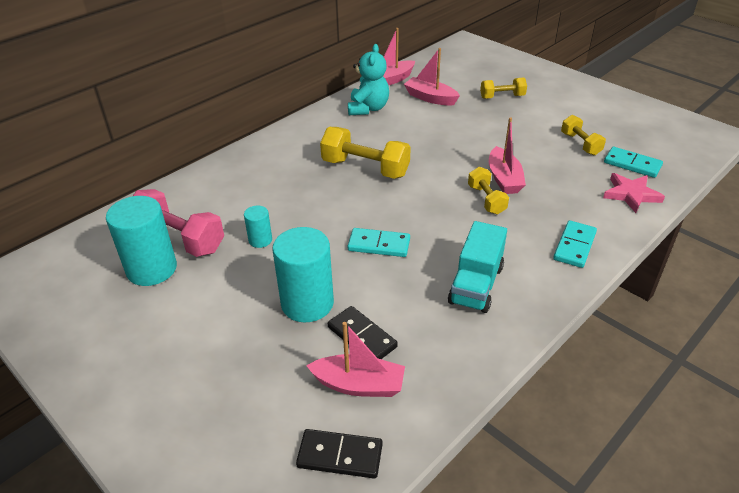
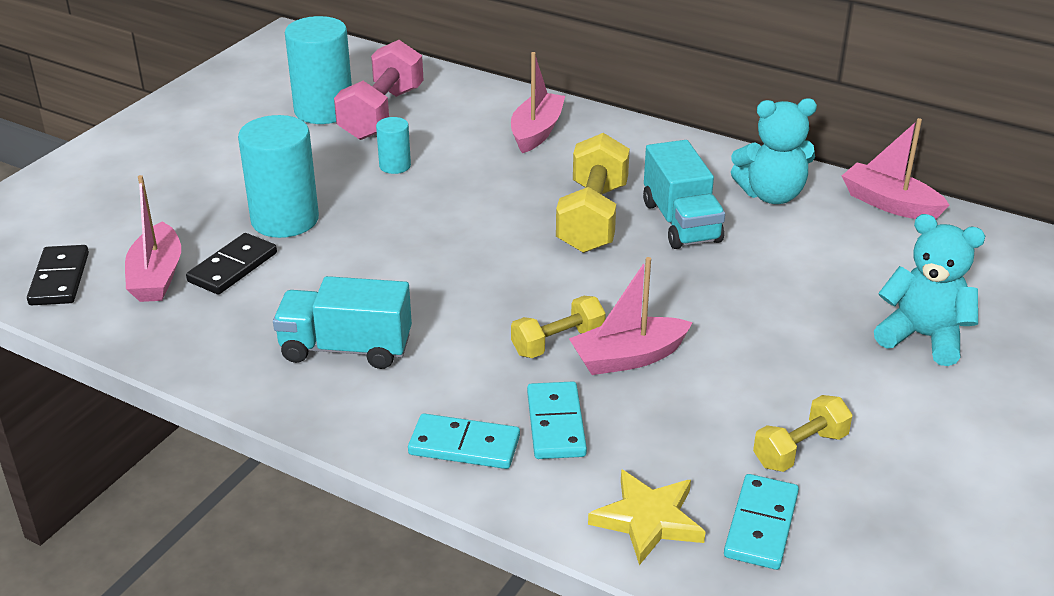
camera: 75 degrees right, 5 degrees down
(379, 245) = (412, 255): turquoise domino -> turquoise domino (556, 424)
(382, 140) = (681, 222): none -> turquoise truck
(430, 98) = (854, 253): pink boat -> pink boat (536, 132)
(502, 97) = (923, 337): yellow dumbbell -> turquoise teddy bear
(631, 194) = (648, 520): pink star -> yellow star

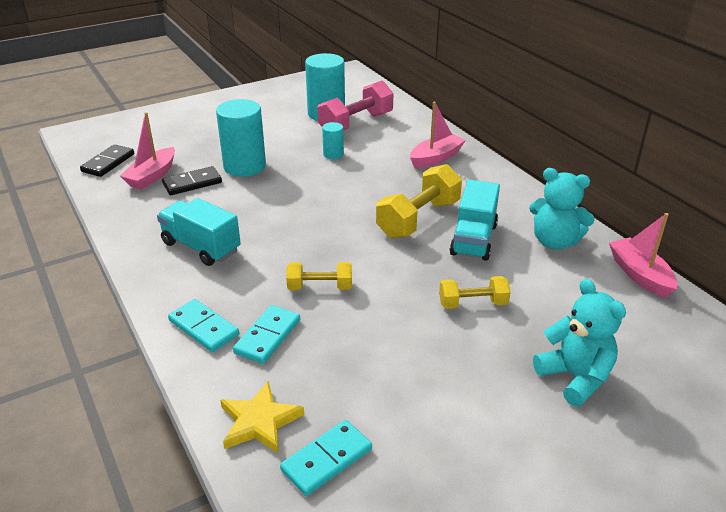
camera: 30 degrees right, 0 degrees up
(628, 358) = (353, 313): pink boat -> none
(800, 450) = (405, 420): yellow dumbbell -> yellow dumbbell (473, 304)

